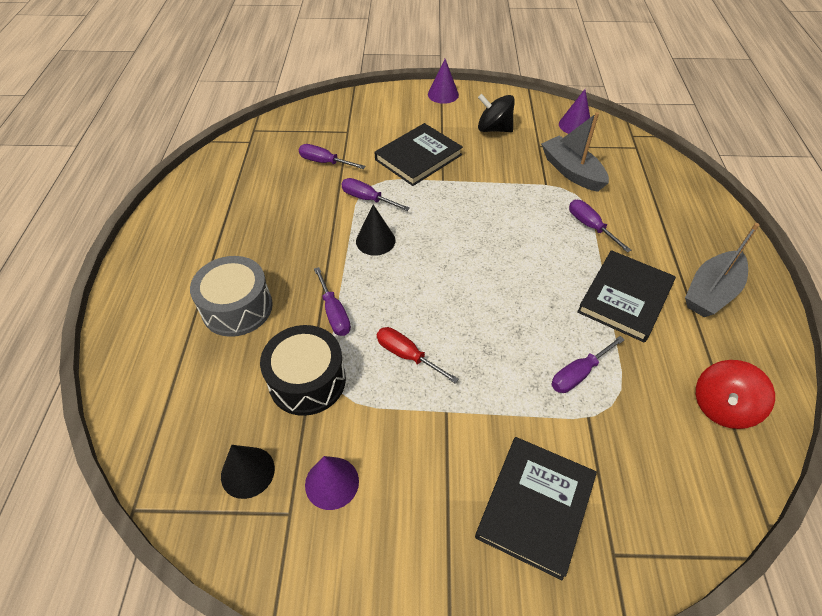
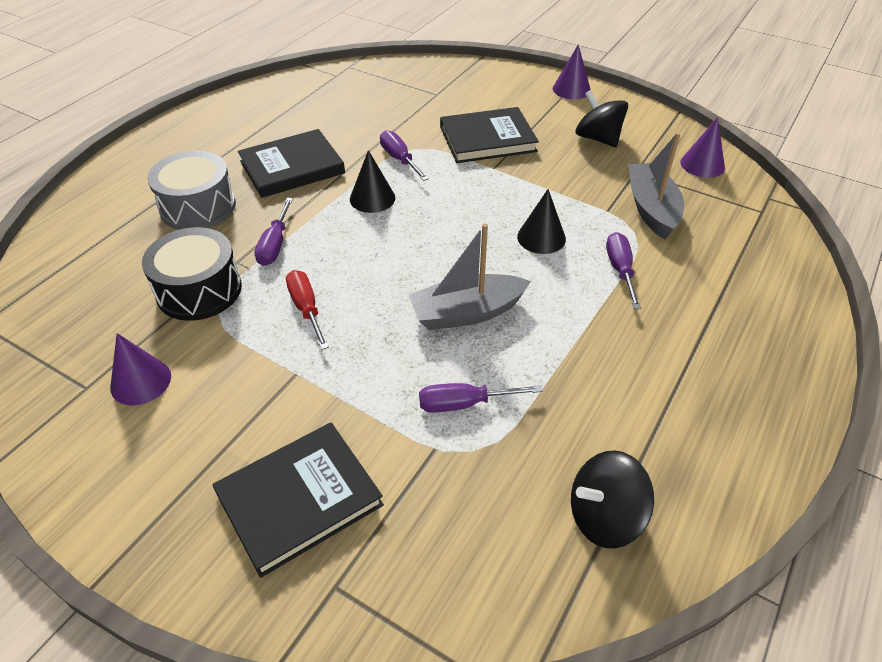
camera: 30 degrees right, 5 degrees down
(247, 472) = (85, 339): black cone -> black cone (541, 237)
(324, 162) = (389, 114): purple screwdriver -> none
(625, 298) = (592, 356): black book -> black book (292, 167)
(711, 292) = (711, 396): grey boat -> grey boat (466, 313)
(722, 407) = (604, 517): red spinning top -> black spinning top

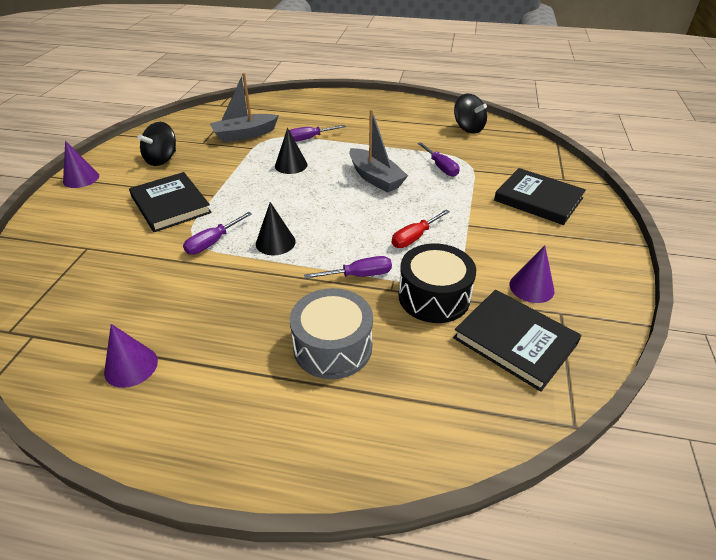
camera: 110 degrees left, 5 degrees down
(292, 167) = (244, 304): black book -> black book (515, 341)
(702, 164) = (189, 123): purple cone -> purple cone (131, 366)

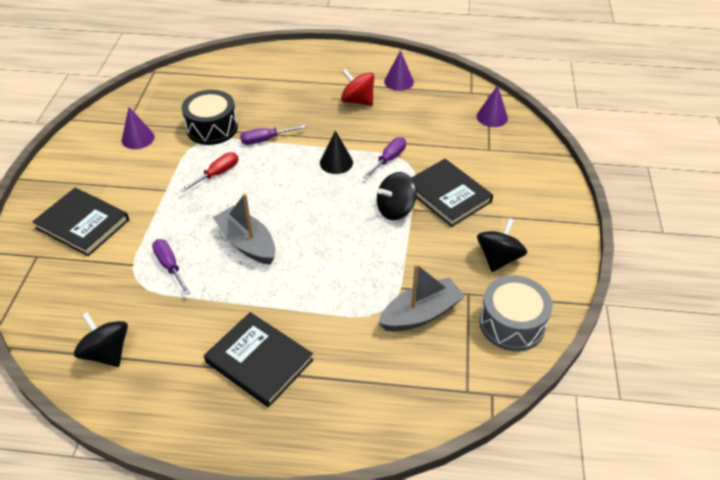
camera: 175 degrees right, 5 degrees up
(81, 178) = (564, 222): purple cone -> purple cone (492, 117)
(216, 330) = (357, 101): none -> red spinning top
(230, 195) = (395, 209): none -> black spinning top
(291, 165) = (344, 258): black cone -> none
(309, 139) = (332, 311): purple screwdriver -> none
(333, 347) = (282, 96): grey drum -> grey drum (512, 324)
(515, 341) = (167, 105): black book -> black book (259, 361)

